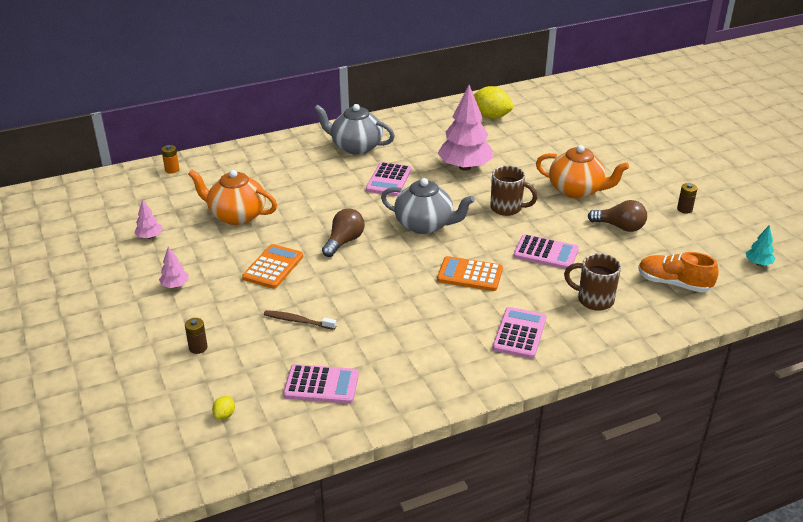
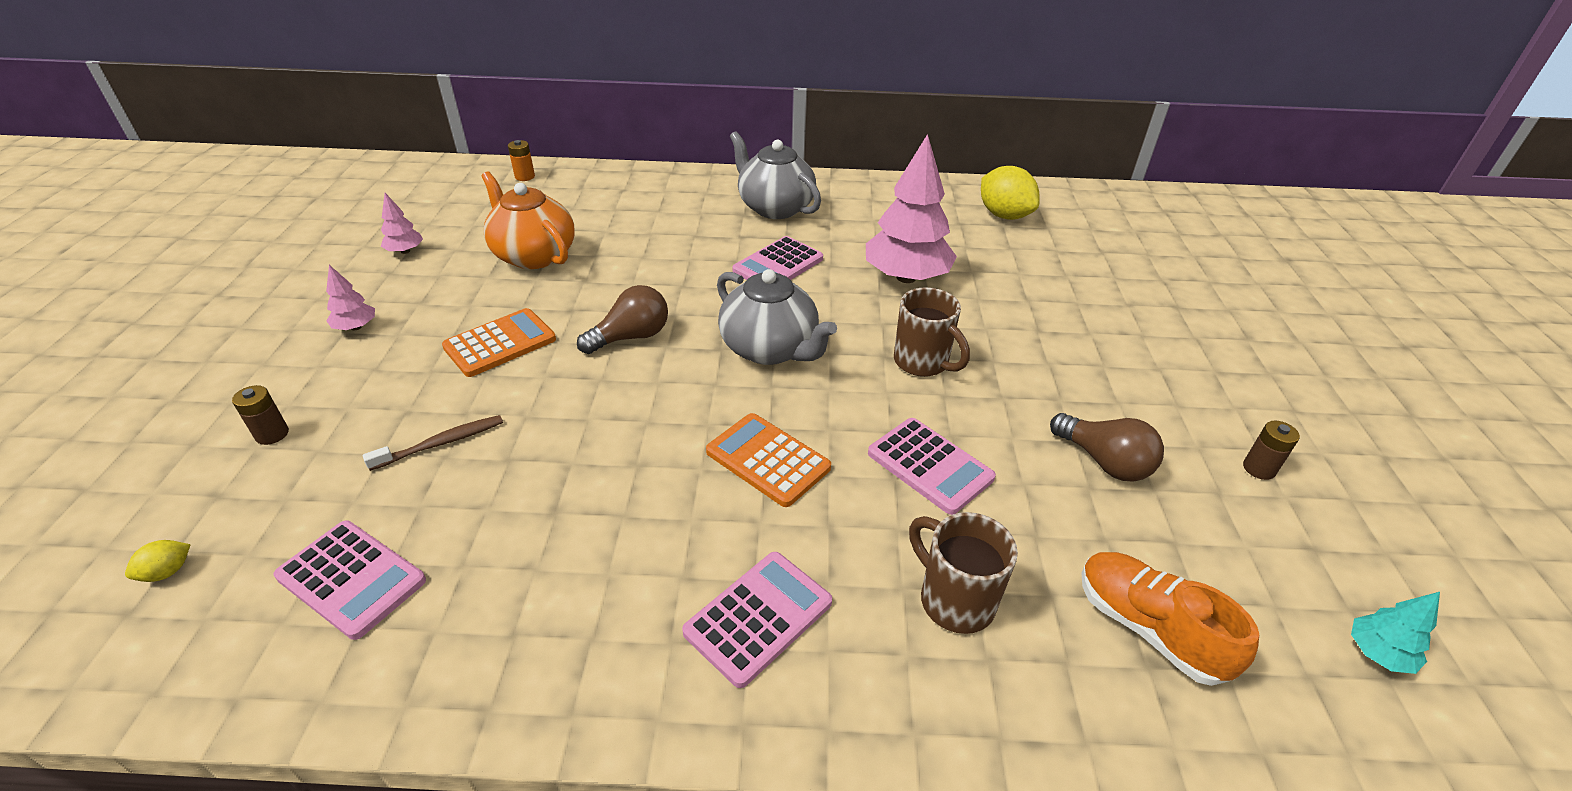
camera: 25 degrees right, 5 degrees up
(298, 321) = (441, 443): brown toothbrush -> brown toothbrush turned 105 degrees clockwise
(576, 190) = (1065, 368): orange teapot -> none

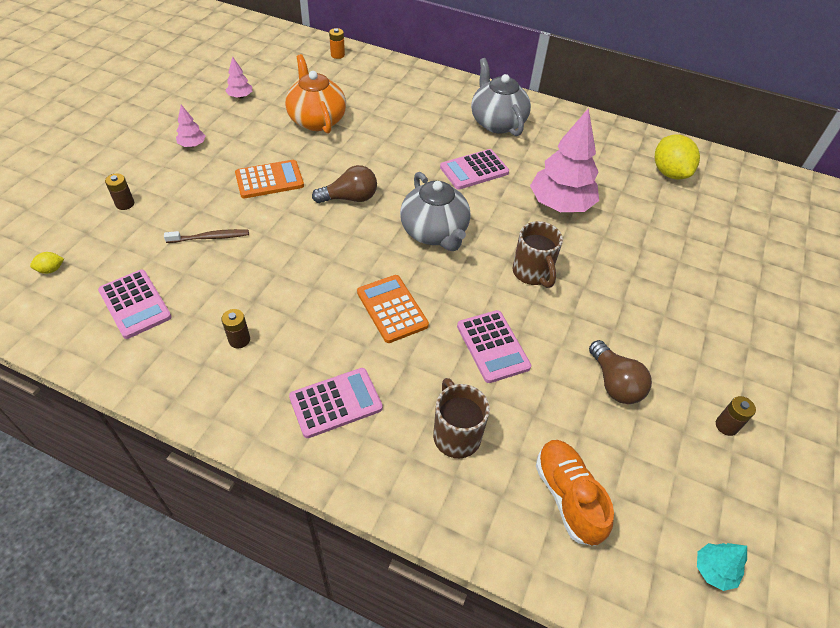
camera: 20 degrees right, 10 degrees up
(559, 576) = (239, 340): none -> brown battery

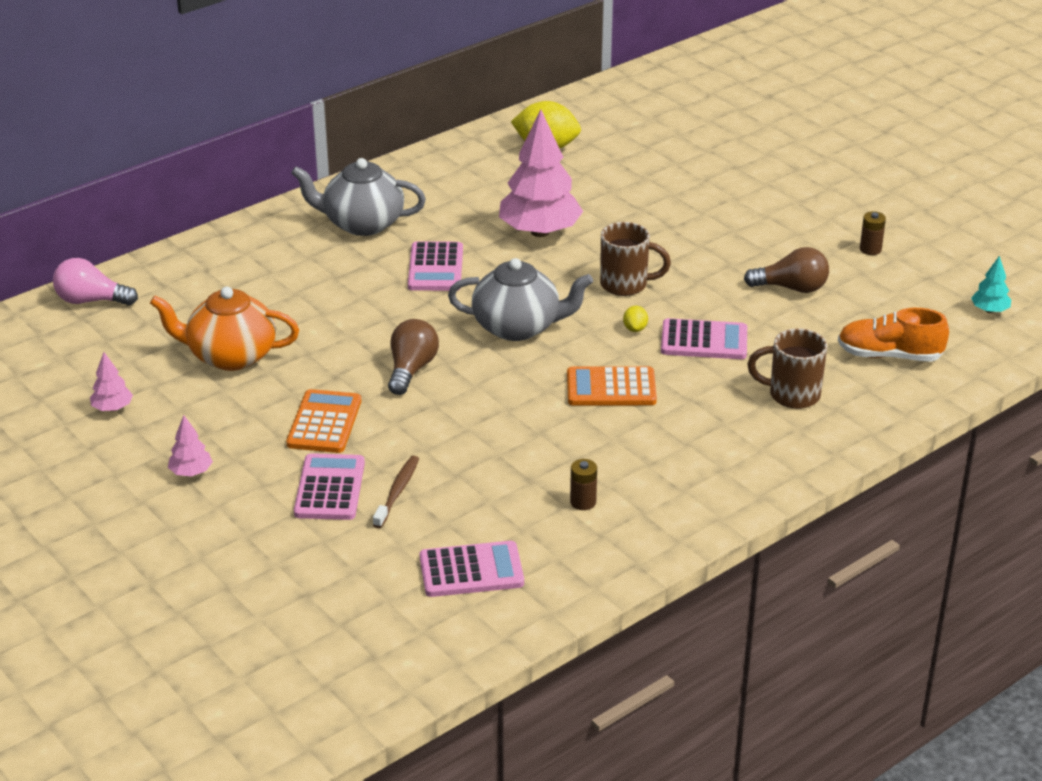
camera: 60 degrees left, 15 degrees down
(51, 270) = (356, 633): yellow lemon -> yellow lemon (635, 329)
(125, 204) = (272, 552): brown battery -> none
(336, 403) = (710, 456): pink calculator -> pink calculator (329, 488)
(337, 55) = (91, 301): orange battery -> pink light bulb

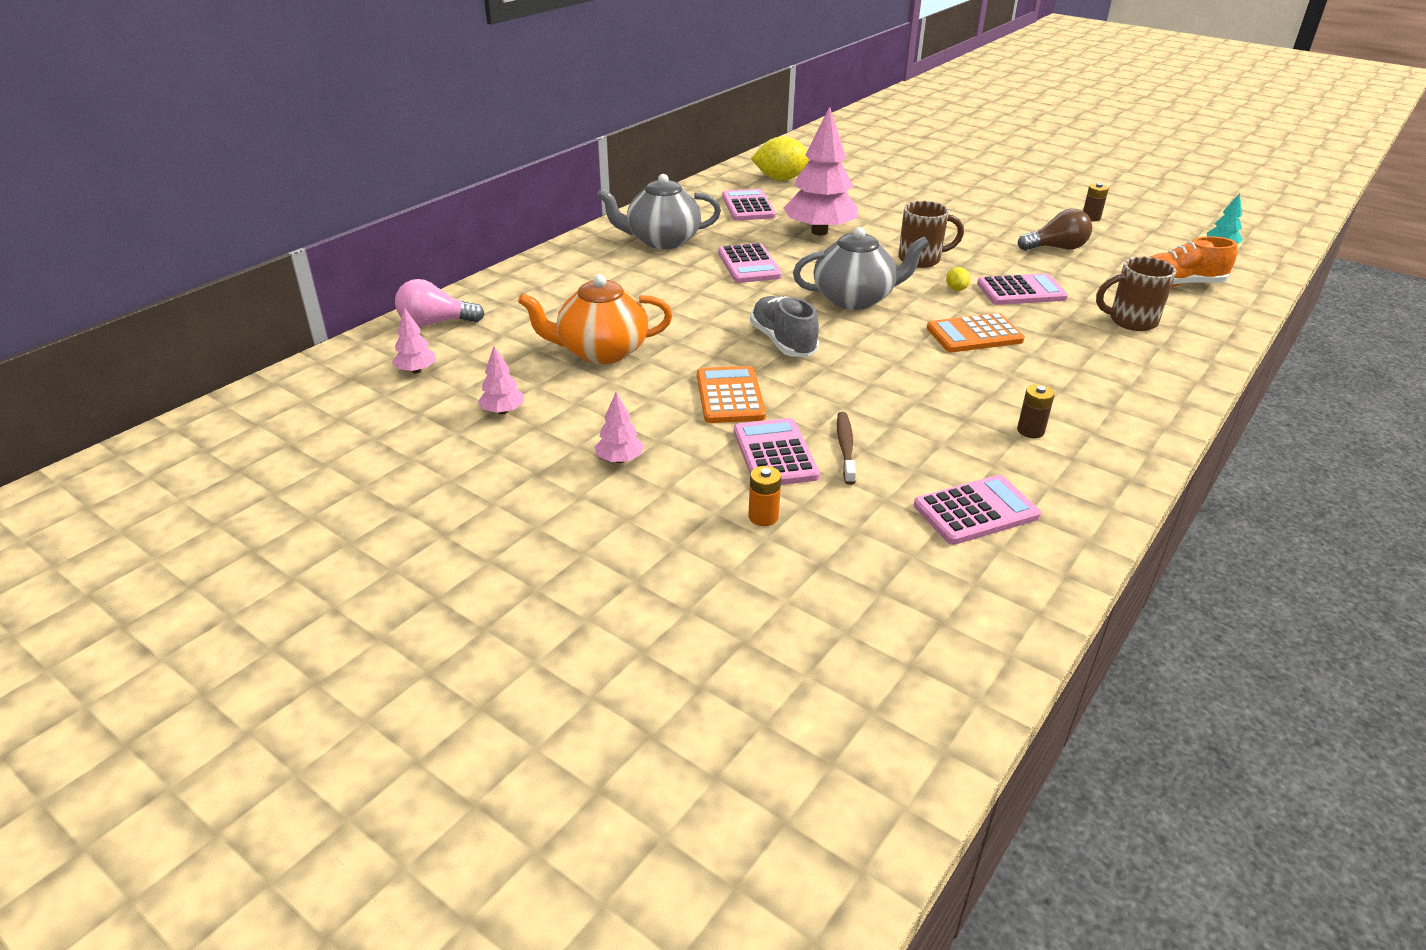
camera: 15 degrees left, 0 degrees up
(54, 353) = (416, 371): none -> pink tree
(284, 545) = (763, 517): none -> orange battery
(411, 369) = (783, 342): brown light bulb -> grey shoe
(483, 185) = (748, 206): none -> pink calculator

